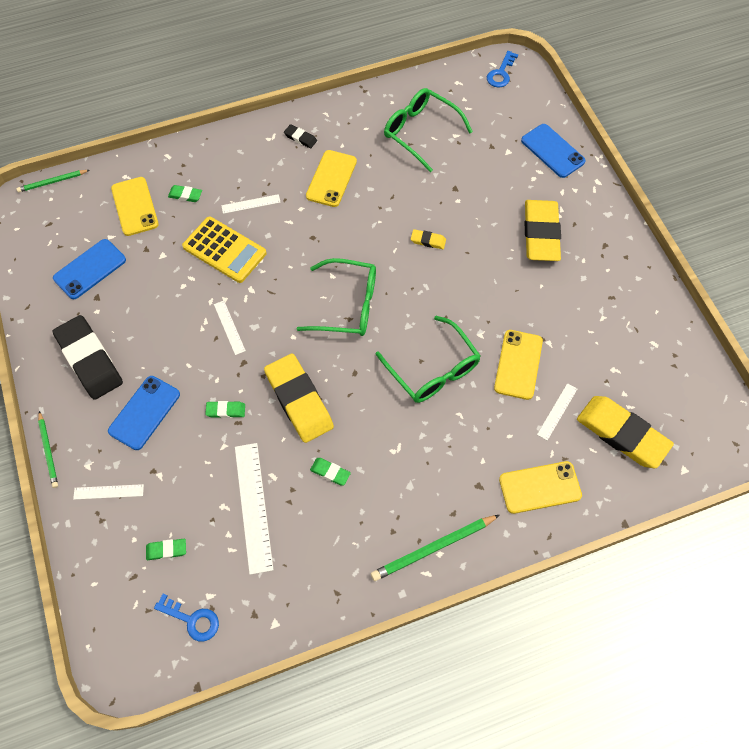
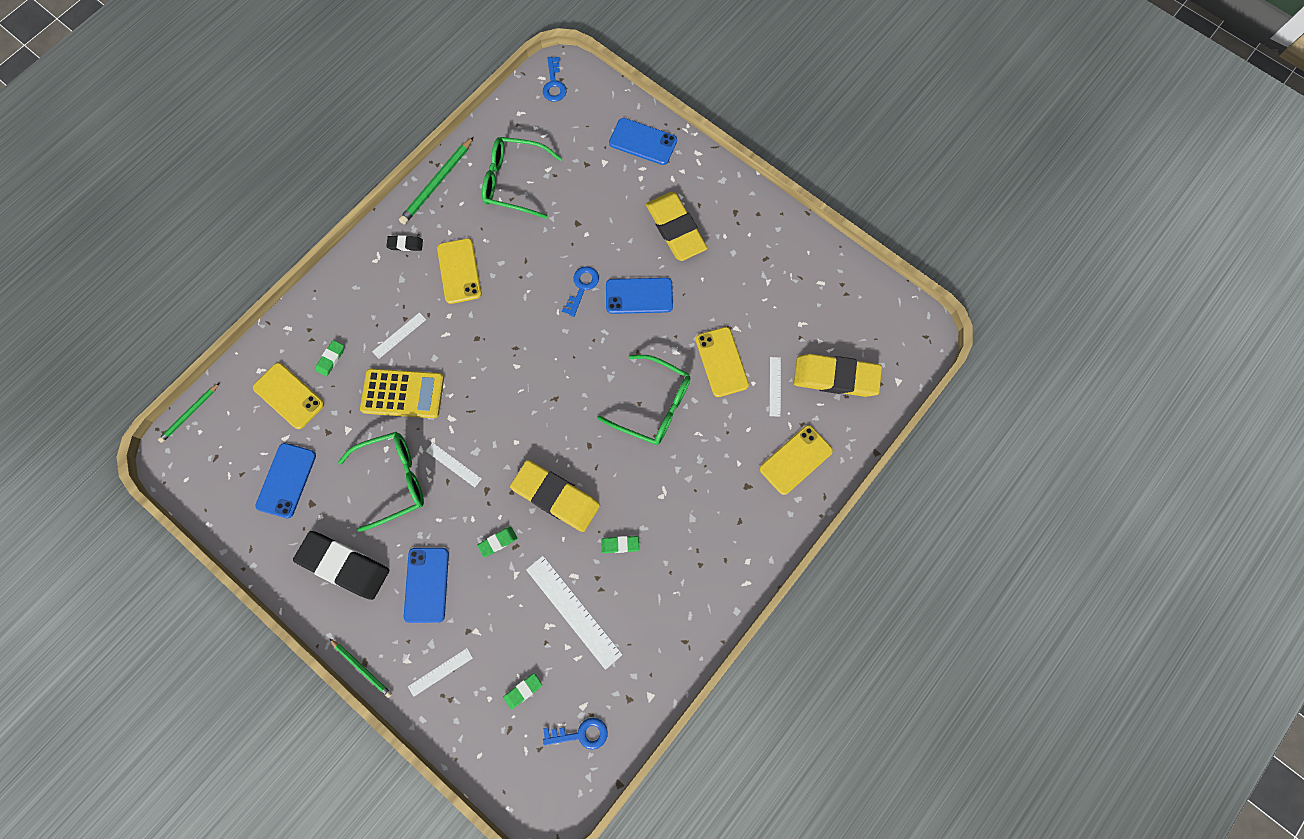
camera: 30 degrees left, 10 degrees up
(185, 195) = (331, 359): green eraser -> green eraser turned 45 degrees counterclockwise
(348, 305) = (546, 386): green glasses -> green glasses (393, 480)
(428, 241) = (582, 287): yellow eraser -> blue key
(433, 548) = (740, 559): green pencil -> green pencil (437, 183)
(474, 272) = (639, 296): none -> blue phone

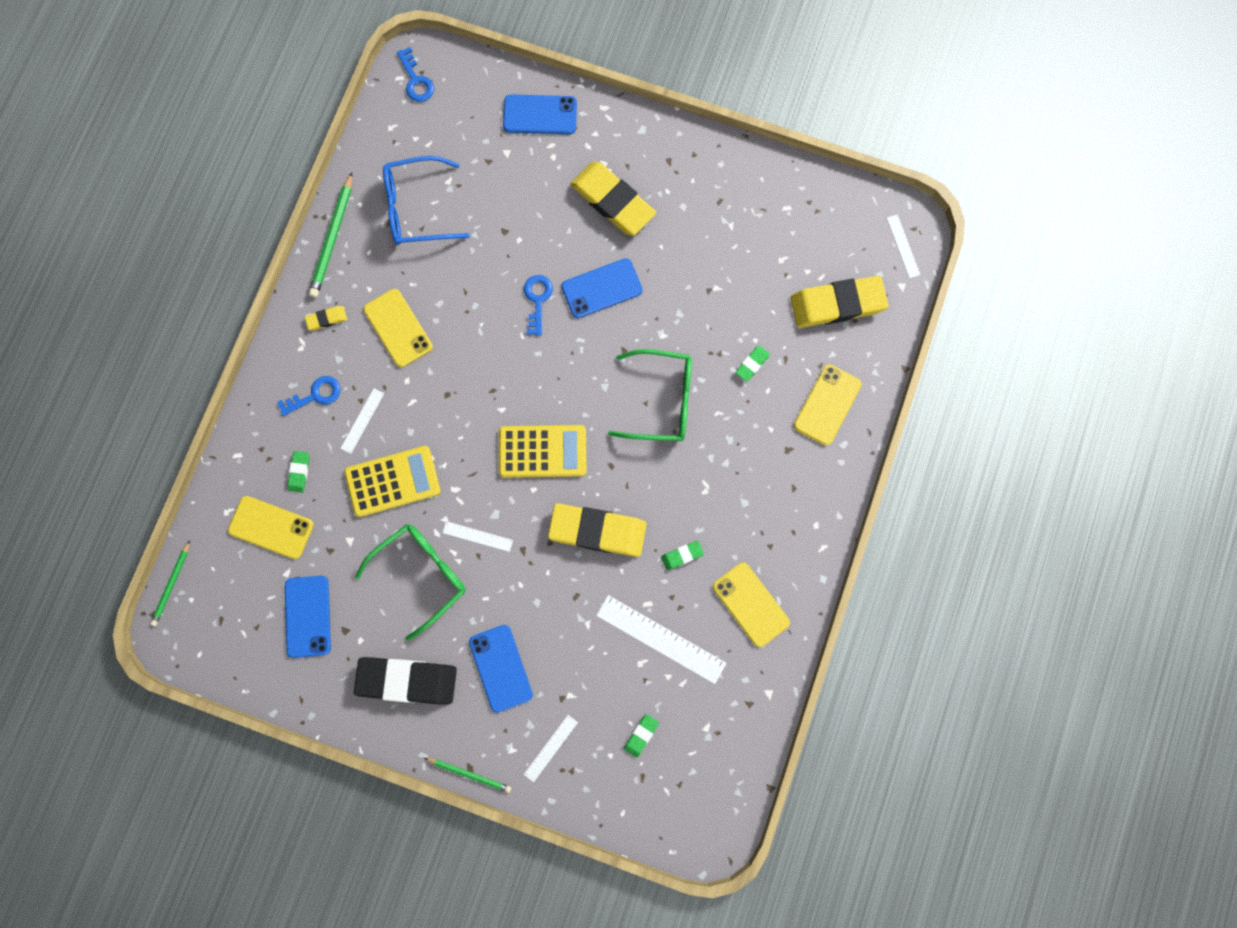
camera: 20 degrees left, 5 degrees up
(405, 244) = (327, 319): black eraser -> yellow eraser
(498, 542) = (556, 598): green eraser -> green eraser (752, 364)
(514, 182) = (417, 208): green glasses -> blue glasses
(536, 413) = (542, 451): none -> yellow calculator
(581, 734) = (715, 754): blue key -> blue key (315, 395)
(721, 362) = (714, 329): yellow phone -> yellow phone (751, 604)
(775, 386) = (779, 335): white ruler -> white ruler (903, 246)

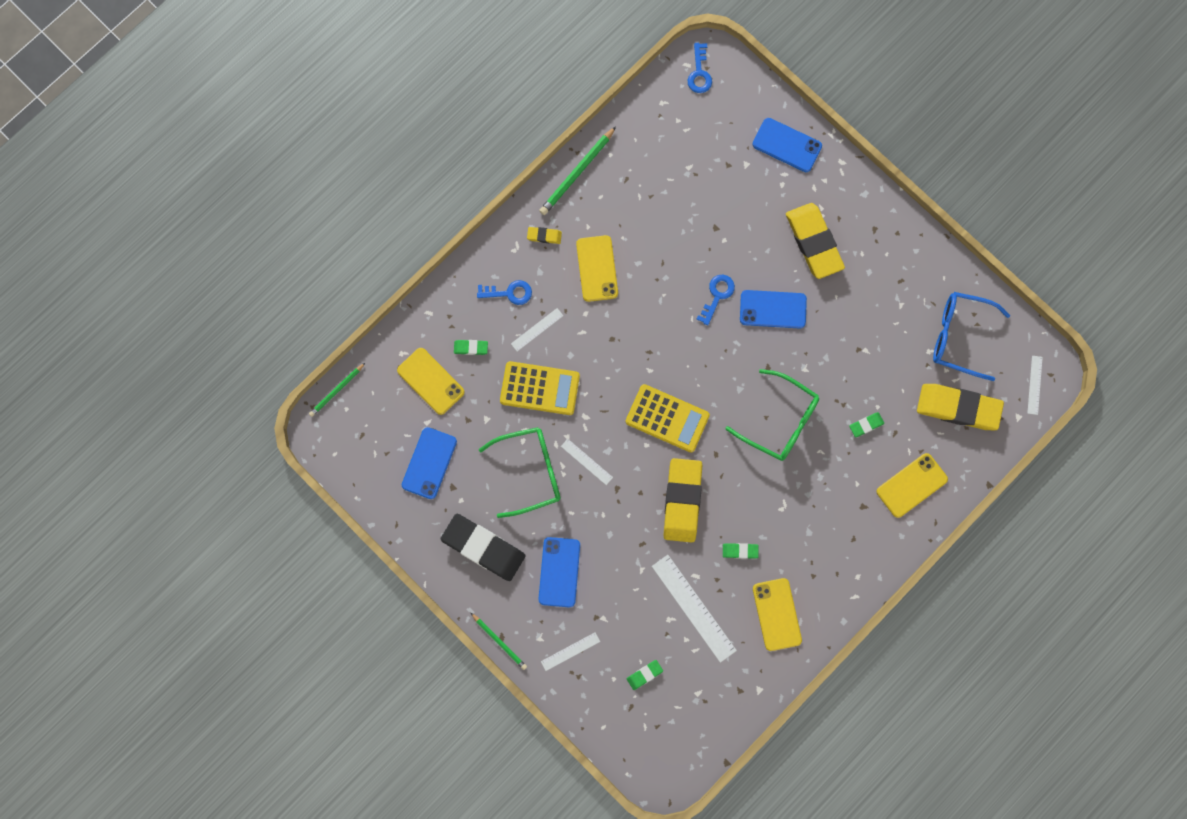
camera: 25 degrees right, 0 degrees up
(299, 472) = (471, 348): green eraser -> green eraser turned 60 degrees clockwise
(417, 208) = (654, 178): blue glasses -> blue glasses (959, 336)
(597, 531) = (682, 501): yellow eraser -> yellow eraser turned 60 degrees clockwise

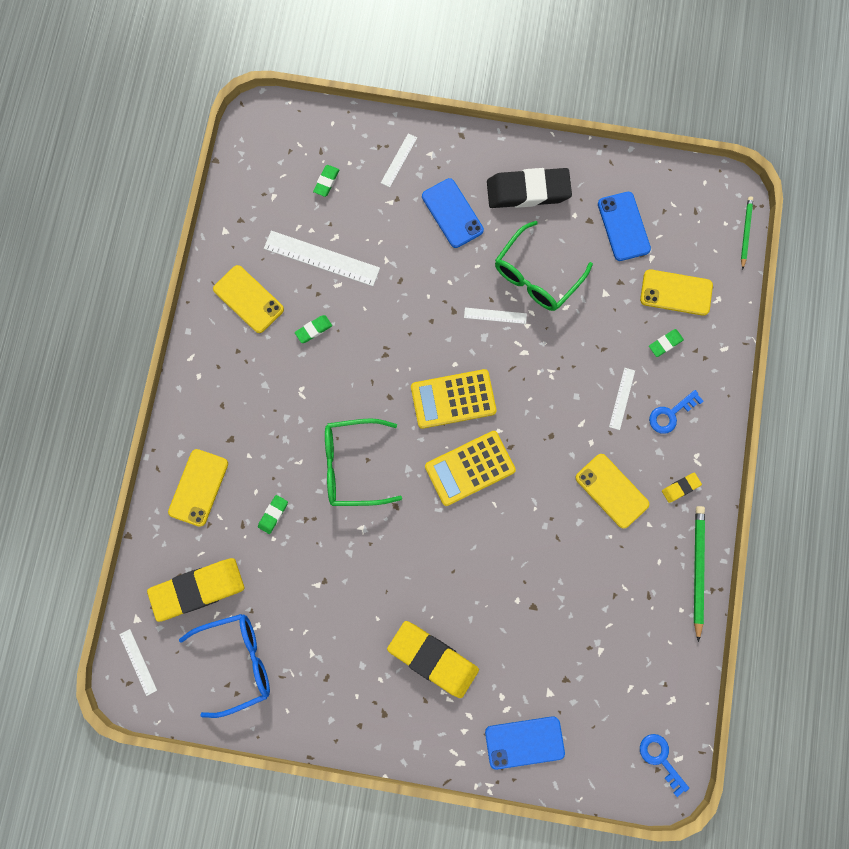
camera: 145 degrees right, 0 degrees up
(499, 641) = (460, 131): green pencil -> none
(540, 388) = (580, 349): yellow calculator -> yellow calculator (470, 468)
(682, 501) = (391, 338): yellow eraser -> none
(717, 295) = (487, 542): blue key -> none
(773, 309) = (427, 564): blue phone -> none

